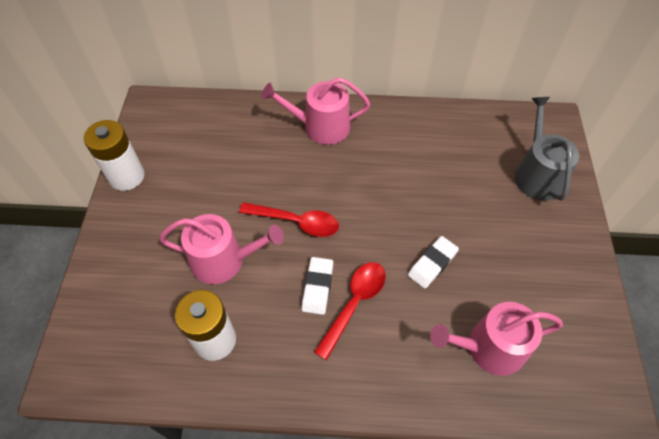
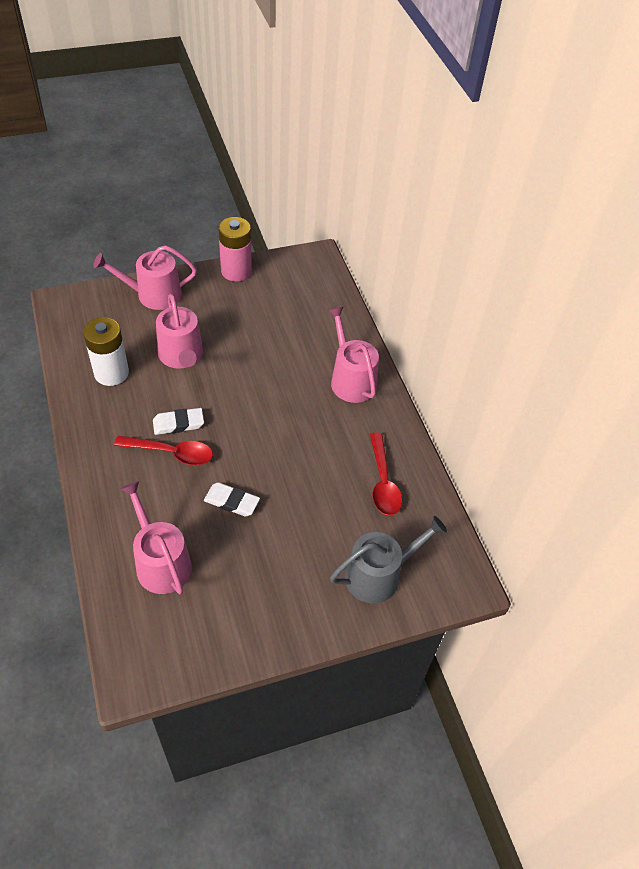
camera: 65 degrees right, 5 degrees down
(114, 266) = (153, 295): none -> pink watering can
(126, 176) = (236, 271): white battery -> pink battery
(296, 222) = (237, 392): red spoon -> red spoon (383, 482)

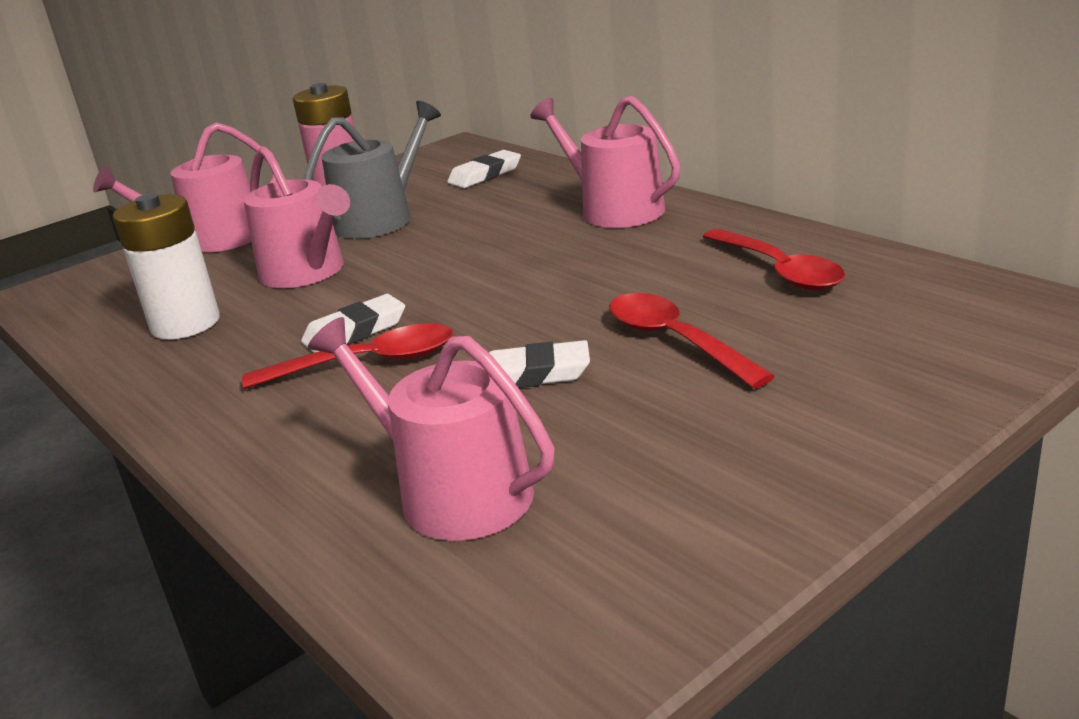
camera: 15 degrees left, 25 degrees down
(301, 511) = (675, 341): none -> red spoon
(313, 301) = (485, 175): none -> white eraser
(378, 575) = (897, 355): grey watering can -> grey watering can (380, 219)

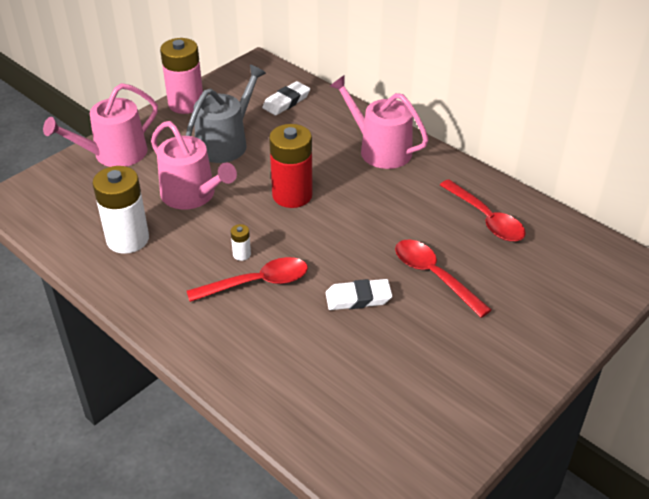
camera: 10 degrees left, 15 degrees up
(355, 331) = (241, 254): white eraser -> white battery
(453, 492) = (333, 385): pink watering can -> none
(461, 263) = (292, 195): none -> red battery

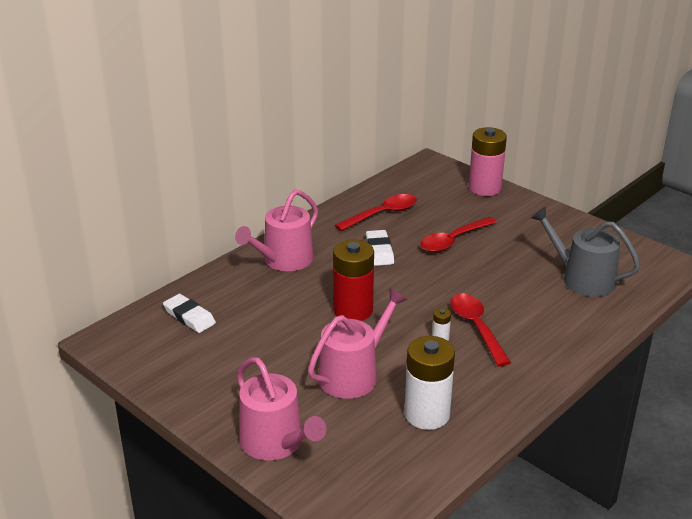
camera: 90 degrees left, 10 degrees down
(186, 104) = (178, 392): pink battery -> pink battery (485, 188)
(226, 143) = (262, 356): grey watering can -> grey watering can (582, 279)
(358, 298) = (484, 276): white eraser -> white eraser (379, 251)

